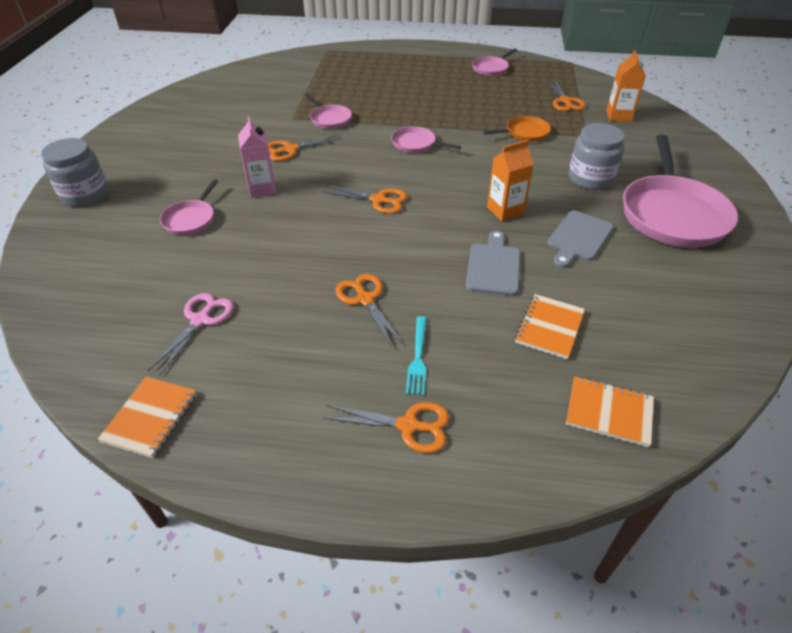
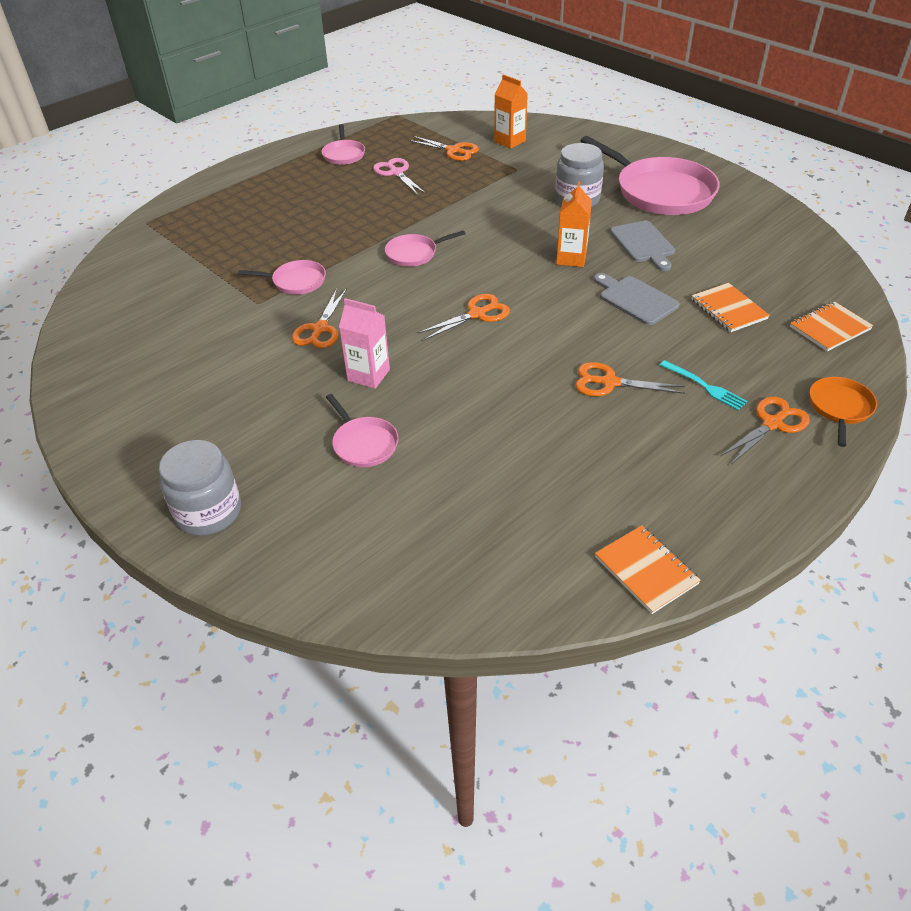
camera: 50 degrees left, 0 degrees up
(200, 320) = (540, 493): pink scissors -> pink scissors (396, 173)
(525, 133) = (474, 193): orange pan -> orange pan (839, 407)

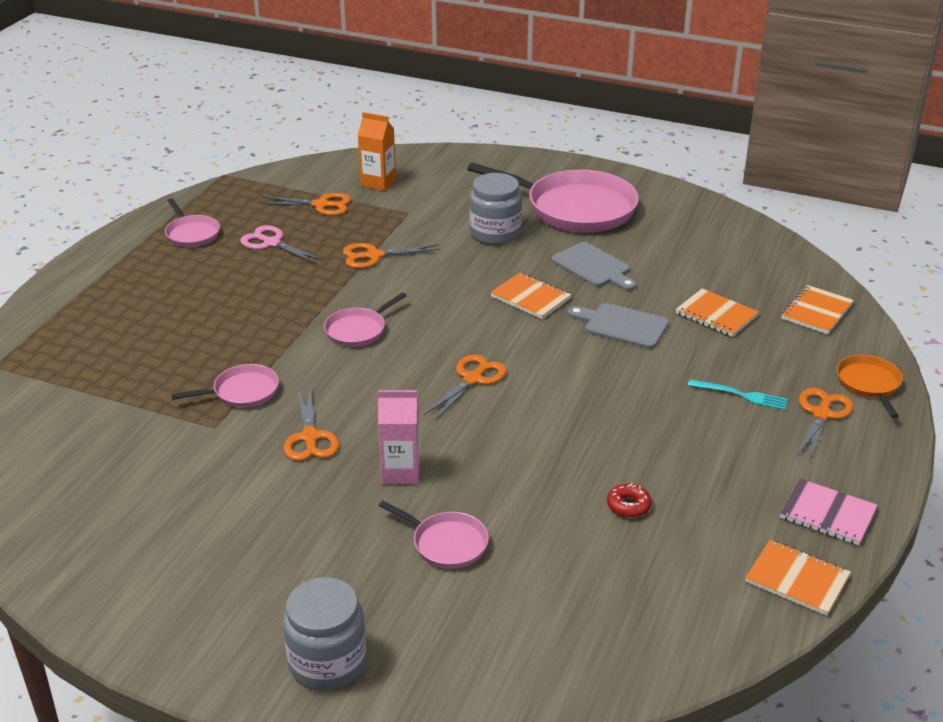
camera: 25 degrees left, 10 degrees down
(535, 456) = (628, 506): none -> red donut
(571, 258) = (530, 298): orange carton -> orange notebook
(609, 382) = (651, 415): orange scissors -> orange scissors (374, 256)
(716, 518) = (827, 514): none -> pink notebook

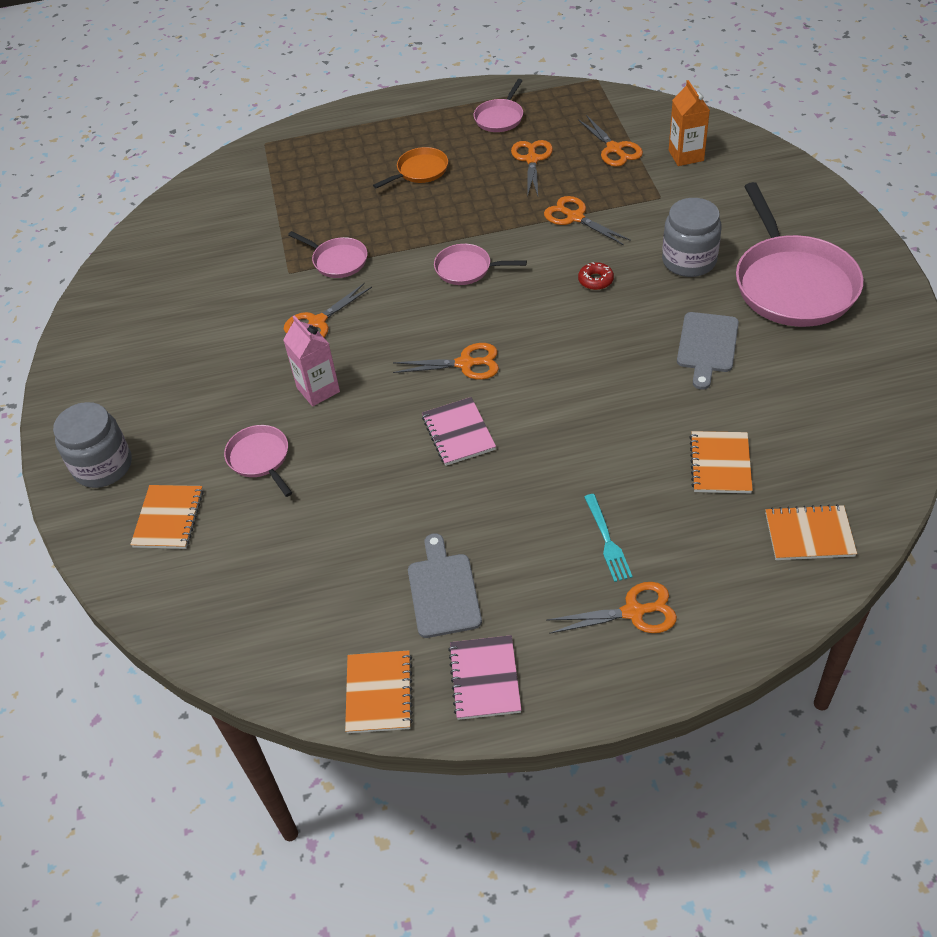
camera: 60 degrees right, 15 degrees up
(271, 243) = (532, 159): pink scissors -> orange scissors
(447, 543) = (260, 458): pink pan -> pink pan turned 150 degrees clockwise
(530, 298) = (614, 334): orange notebook -> orange notebook (169, 518)
(549, 416) = (458, 433): none -> pink notebook
(622, 325) = (633, 410): grey cutting board -> grey cutting board (443, 591)
(628, 506) = (386, 538): red donut -> red donut (595, 280)
(869, 384) = (721, 628): orange pan -> orange pan (420, 171)

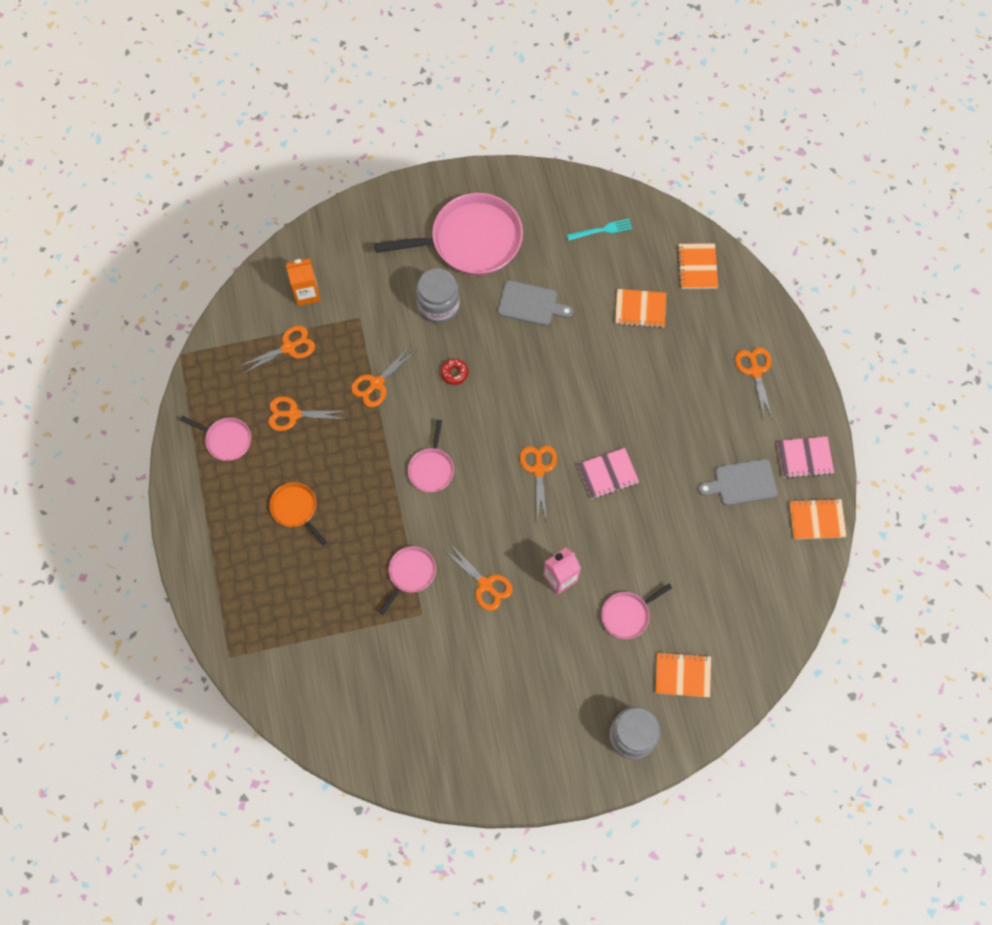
camera: 95 degrees left, 20 degrees up
(607, 541) = (702, 382): turquoise fork -> turquoise fork (602, 230)

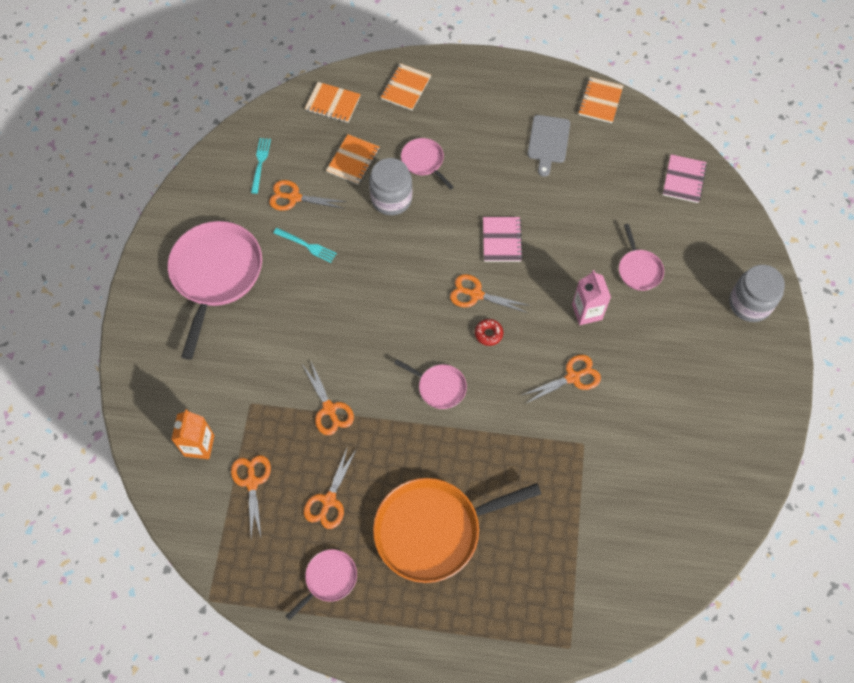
camera: 70 degrees left, 5 degrees down
(295, 509) = (433, 530): orange pan -> orange pan, size x2.07
(410, 573) = (539, 440): pink pan -> pink pan (424, 161)
(438, 305) = (271, 326): grey jar -> grey jar (391, 199)
(454, 373) = (349, 334): red donut -> red donut (488, 334)
(531, 304) = (307, 245): grey cutting board -> turquoise fork
(682, 675) = (706, 246): orange notebook -> orange notebook (406, 88)
(755, 371) = (450, 96): orange scissors -> orange scissors (294, 197)
(804, 458) = (542, 90): pink notebook -> pink notebook (684, 180)

